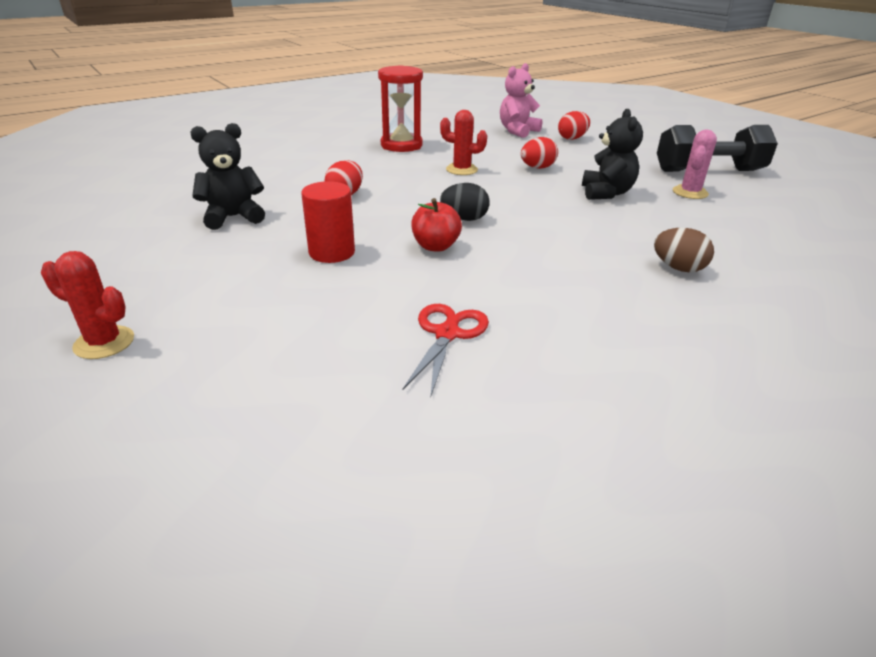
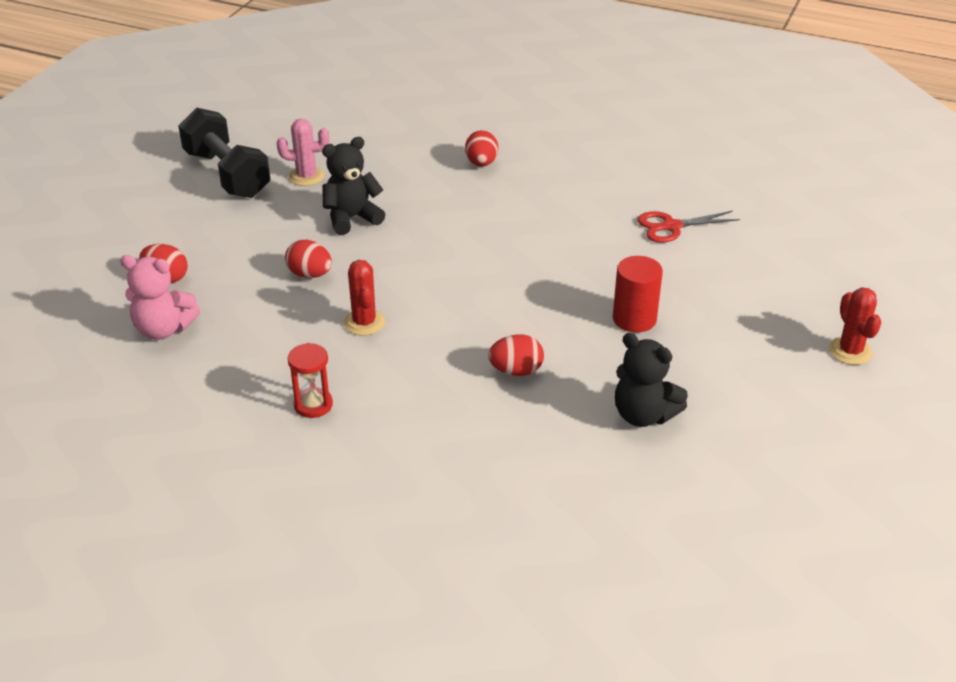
camera: 120 degrees left, 5 degrees up
(401, 145) = (313, 405): red hourglass -> red hourglass, size x0.60
(435, 246) = (564, 272): red apple -> none
(464, 219) = (495, 277): black egg -> none
(678, 268) = (481, 163): brown egg -> red egg

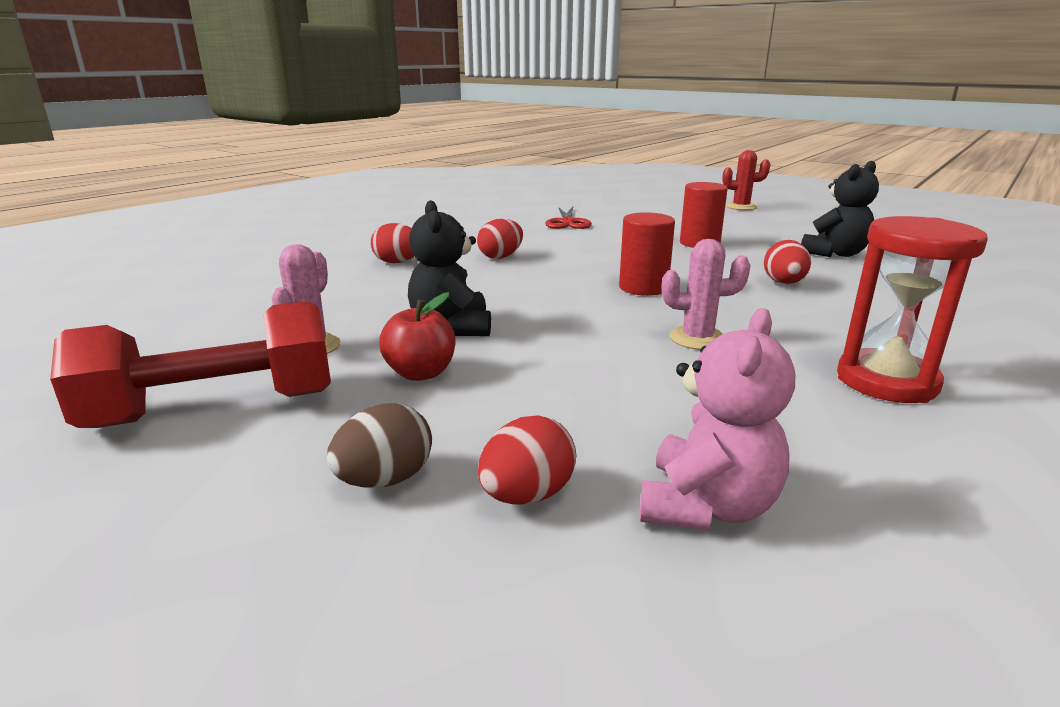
camera: 75 degrees left, 15 degrees down
(173, 238) = (385, 480): none -> brown egg
(227, 174) = (215, 408): black dumbbell -> red dumbbell
(280, 222) = (420, 373): none -> red apple
(310, 274) = (575, 362): red egg -> red egg (500, 257)
(313, 405) = (886, 381): red hourglass -> red hourglass, size x1.67
(364, 323) = (697, 339): red cactus -> pink cactus
(469, 291) = (643, 287): none -> red cylinder

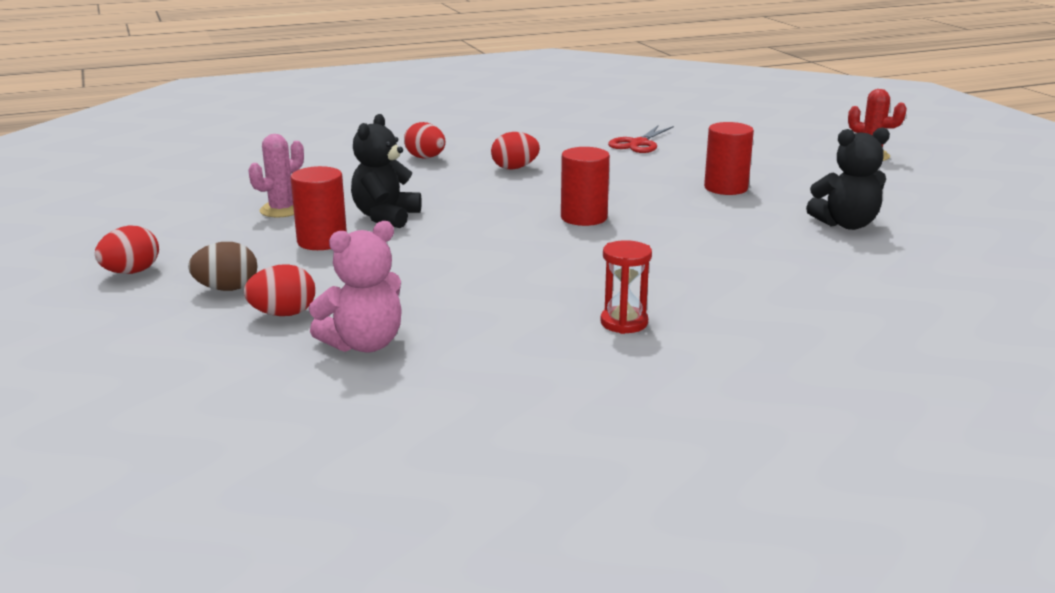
camera: 30 degrees right, 0 degrees up
(215, 408) = (189, 234): red dumbbell -> none
(420, 373) = (322, 241): red apple -> red cylinder
(697, 339) = (545, 264): pink cactus -> none
(783, 283) = (719, 240): red egg -> red egg (131, 272)
(886, 381) = (624, 323): red hourglass -> red hourglass, size x0.60

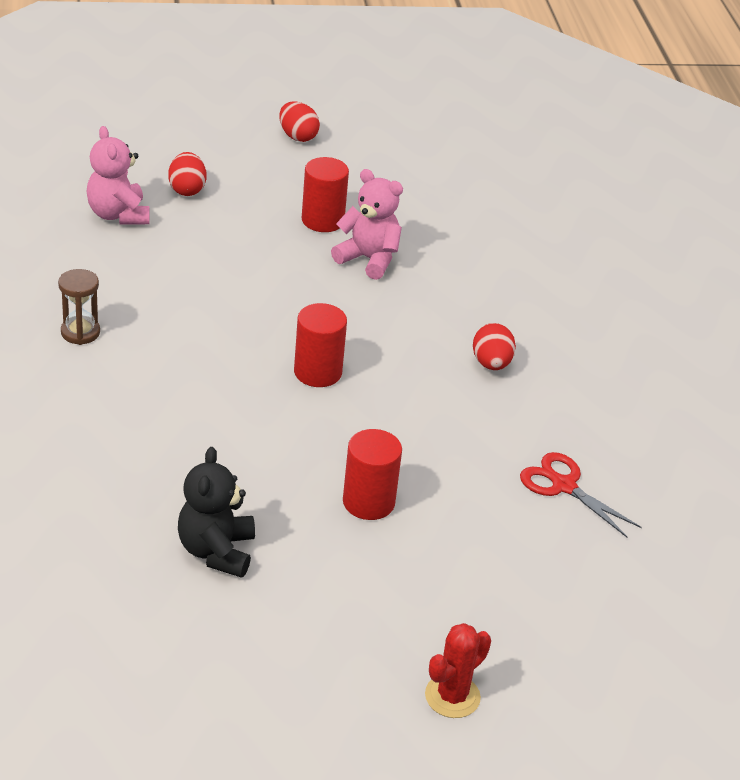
camera: 100 degrees right, 15 degrees up
(227, 289) = (245, 171): brown egg -> none
(281, 210) = (409, 209): pink cactus -> none
(386, 217) = (368, 259): black teddy bear -> pink teddy bear
(425, 158) = (545, 311): red egg -> none
(624, 323) = (80, 332): red hourglass -> brown hourglass

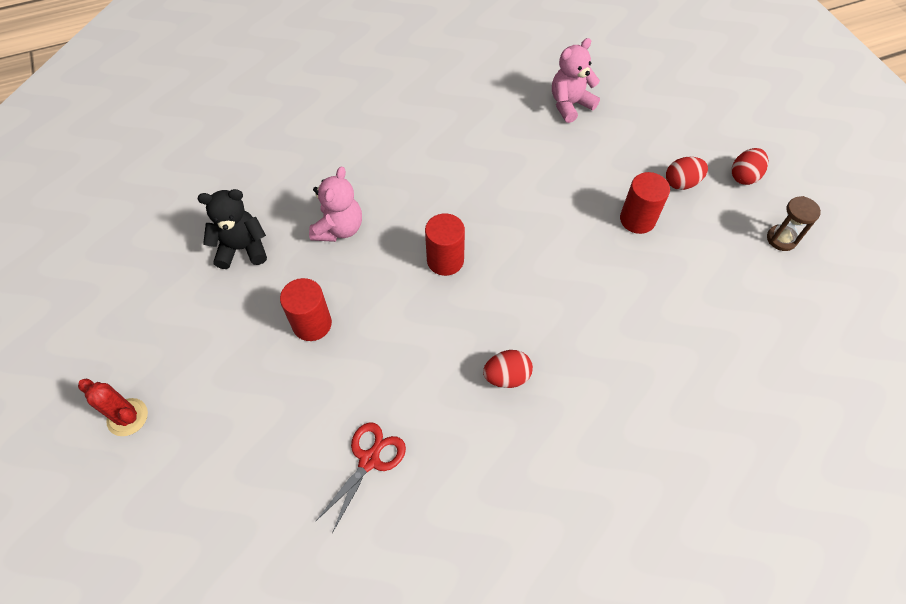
camera: 80 degrees right, 20 degrees up
(80, 332) = (432, 123): brown hourglass -> brown hourglass (781, 239)
(187, 189) = (624, 131): red egg -> red egg (681, 183)
(368, 259) = (603, 261): pink teddy bear -> pink teddy bear (339, 228)

